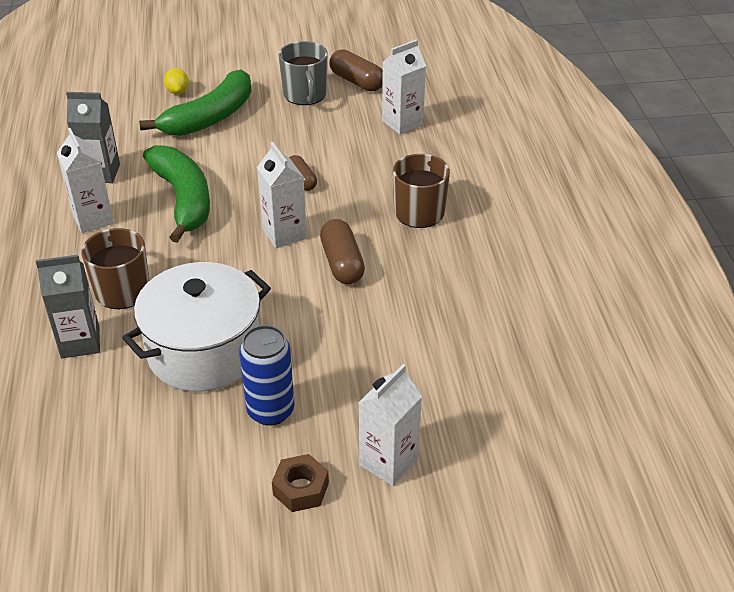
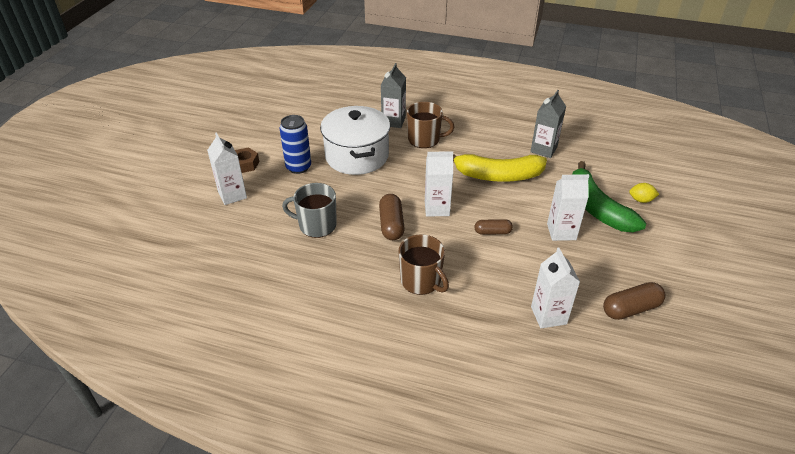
camera: 115 degrees right, 0 degrees up
(93, 219) = (496, 140): white carton -> white carton (561, 232)
(183, 199) = (497, 175): green banana -> yellow banana
(305, 95) = (616, 268): grey mug -> grey mug (316, 225)
(342, 263) = (391, 224): brown capsule -> brown capsule turned 75 degrees clockwise

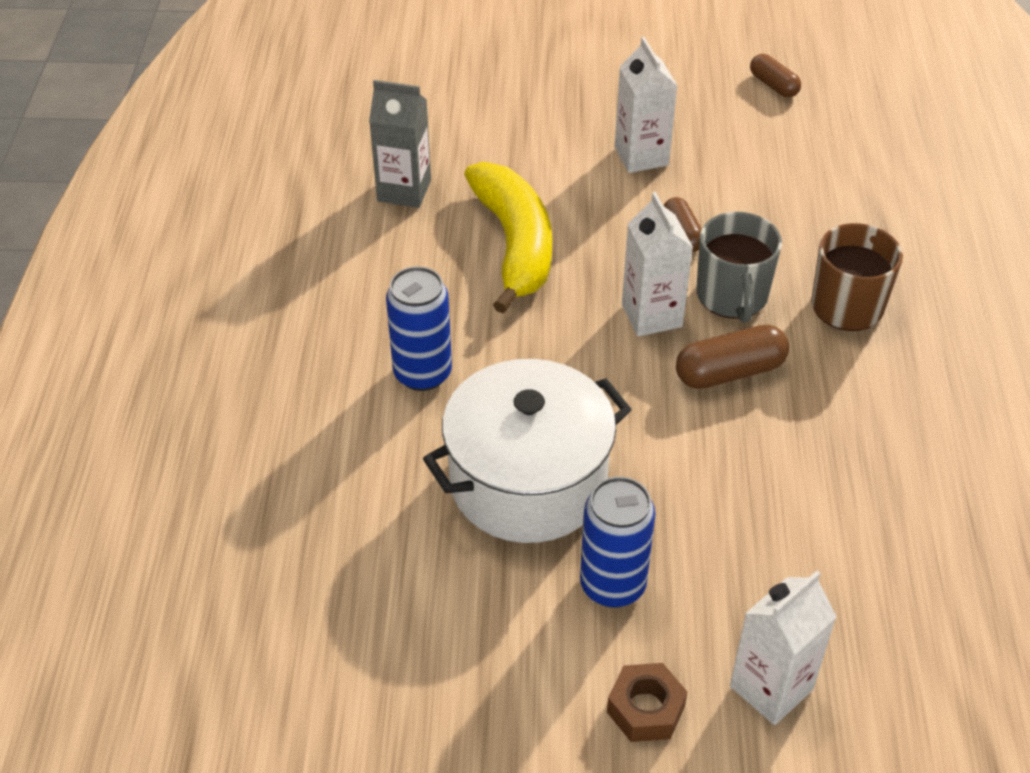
camera: 105 degrees left, 5 degrees up
(316, 225) = (790, 489): grey mug -> grey mug (732, 296)
(393, 121) = (361, 445): grey carton -> none
(424, 139) = (422, 373): brown mug -> blue can
(548, 315) = (834, 159): white carton -> none
(597, 208) = (560, 120): green banana -> none
(631, 309) = (773, 85): brown capsule -> brown capsule, size x0.65
(641, 200) = (517, 74): yellow lemon -> none

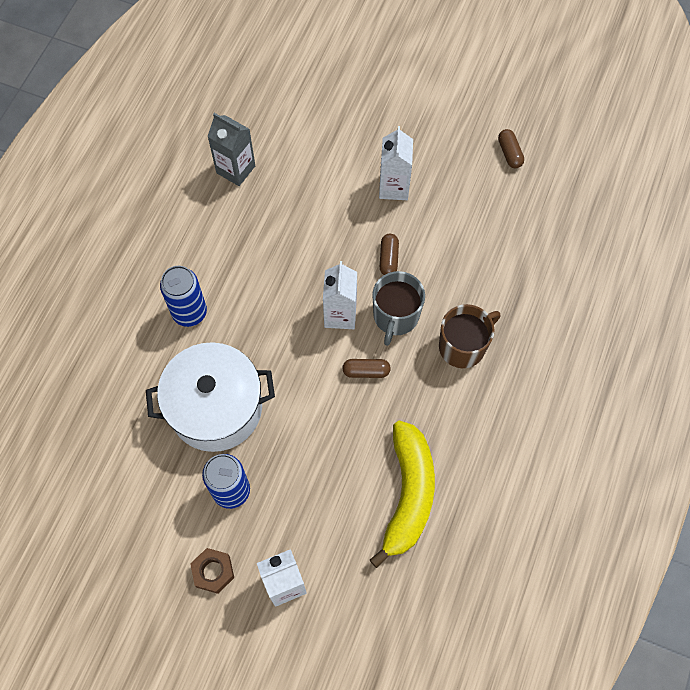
camera: 20 degrees right, 20 degrees up
(514, 245) = (283, 234): yellow banana -> yellow banana (408, 494)
(729, 372) = (366, 371): brown capsule -> brown capsule, size x0.65

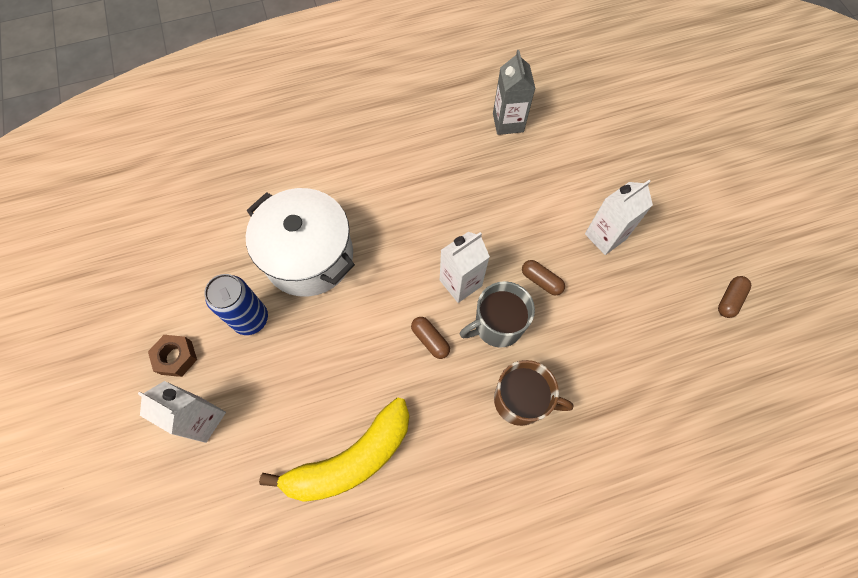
camera: 50 degrees right, 0 degrees up
(189, 312) = (369, 181): blue can -> none
(388, 258) = (541, 281): brown capsule -> brown capsule turned 75 degrees clockwise

